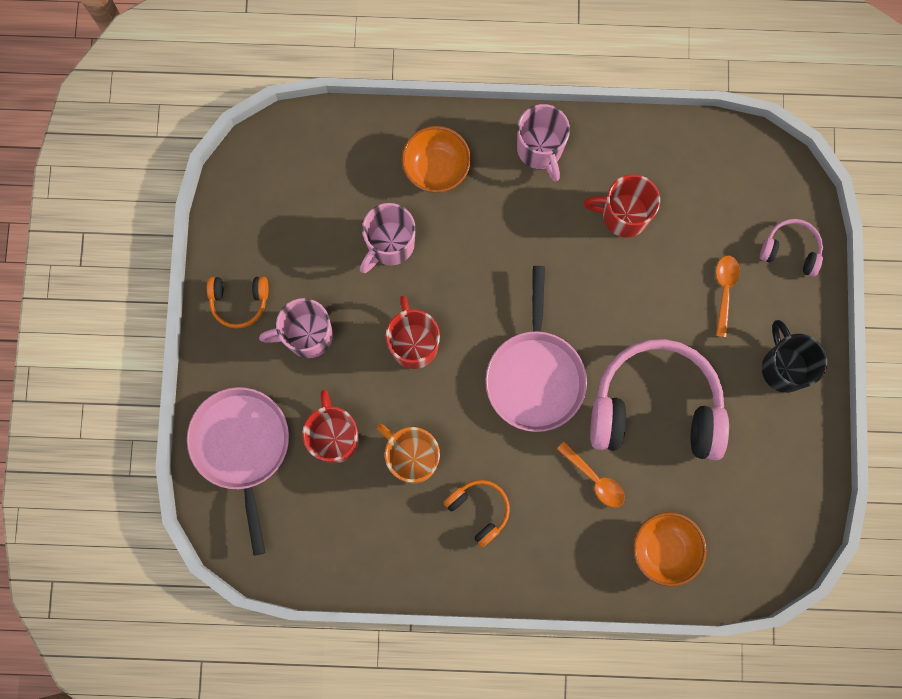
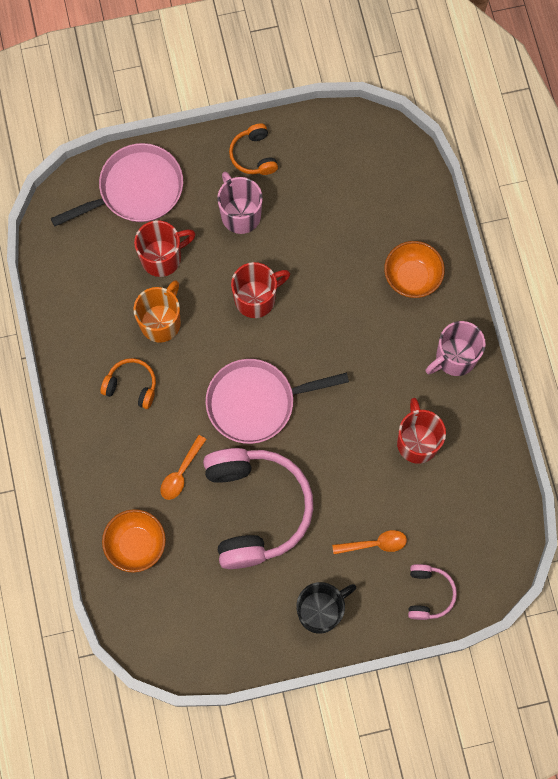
camera: 75 degrees right, 5 degrees down
(390, 245) = (334, 258): pink mug -> none
(479, 510) = (131, 386): orange headphones -> orange headphones turned 105 degrees counterclockwise

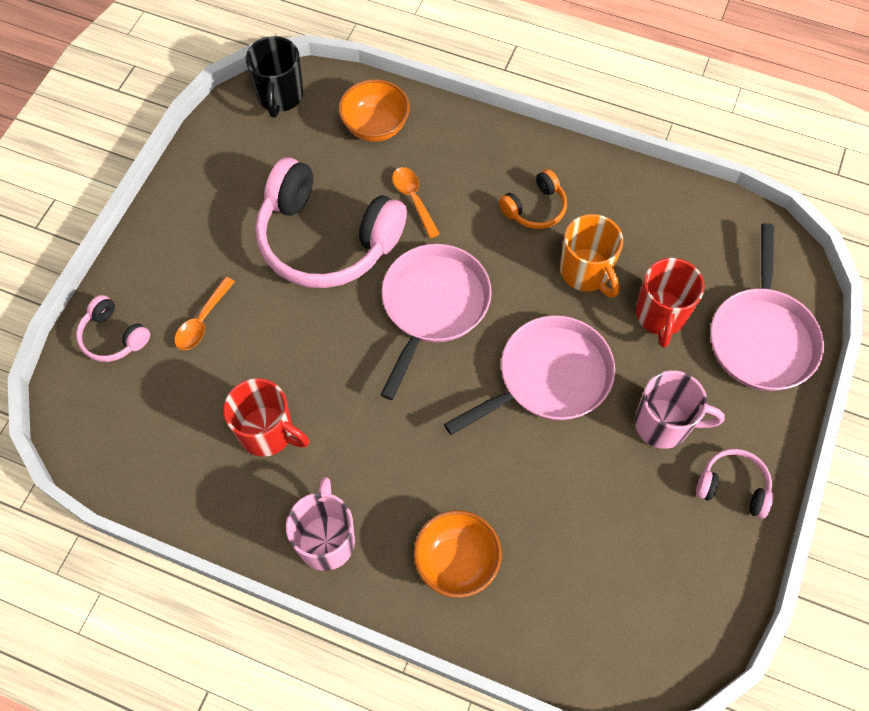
camera: 125 degrees right, 10 degrees down
(253, 155) = (733, 486): orange headphones -> pink headphones
(256, 298) = (549, 377): red mug -> pink pan
(321, 611) = (185, 234): black mug -> black mug (280, 96)

